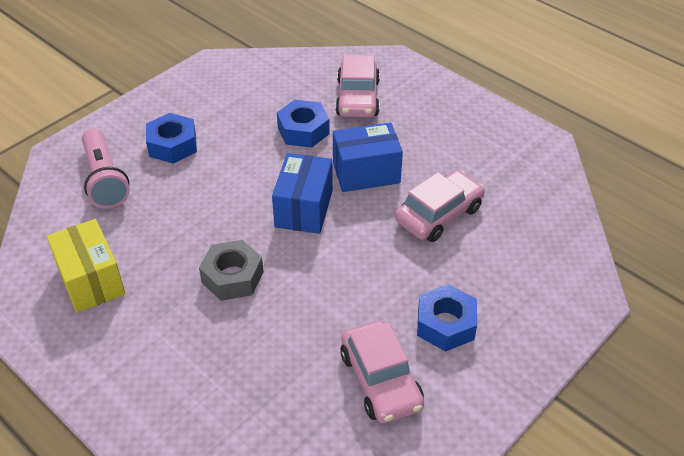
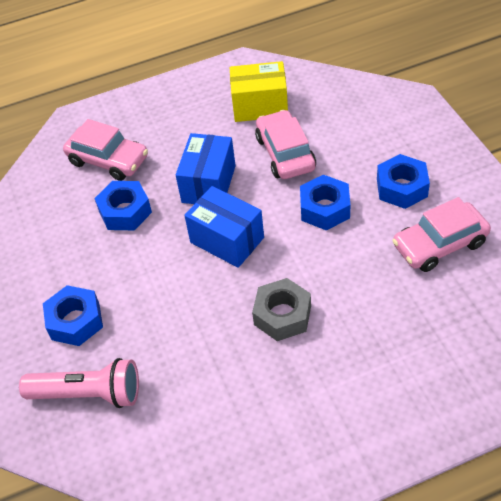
camera: 60 degrees left, 5 degrees up
(91, 280) = (228, 435): yellow box -> yellow box (260, 106)
(381, 268) = (324, 208): none -> blue nut
(381, 380) = (439, 244): pink car -> pink car turned 150 degrees clockwise

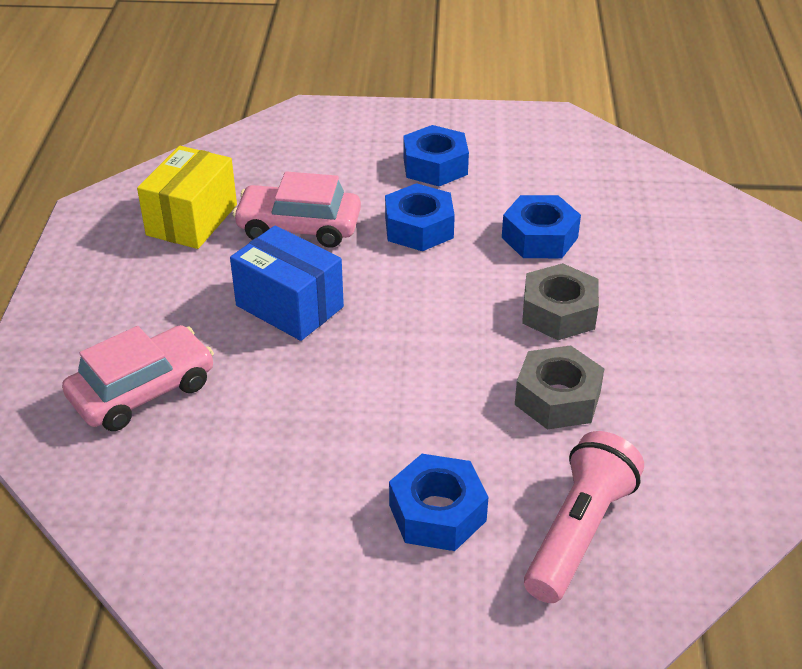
camera: 70 degrees left, 10 degrees down
(125, 212) = (267, 402): blue nut -> blue nut (539, 237)
(197, 344) = (557, 398): none -> grey nut
(227, 240) = (403, 320): blue box -> none
(439, 244) = (537, 171): pink car -> none

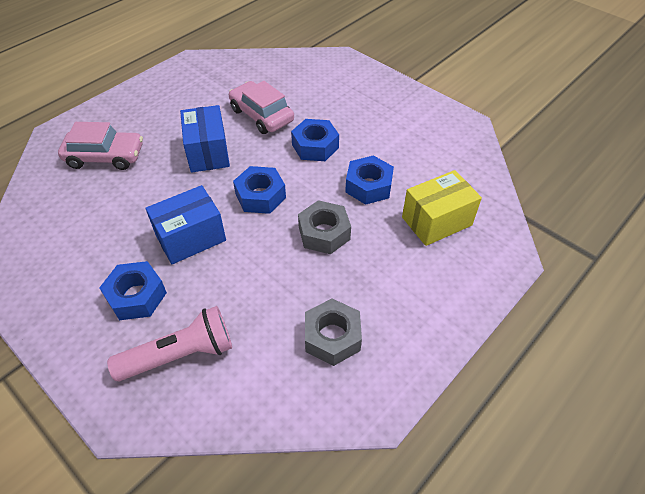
camera: 40 degrees right, 10 degrees up
(192, 220) = (222, 87): yellow box -> yellow box (436, 221)
(411, 411) = (191, 238): none -> blue box
(435, 166) = (366, 117): blue nut -> blue nut (260, 196)
(557, 398) = (262, 278): grey nut -> grey nut (332, 337)

